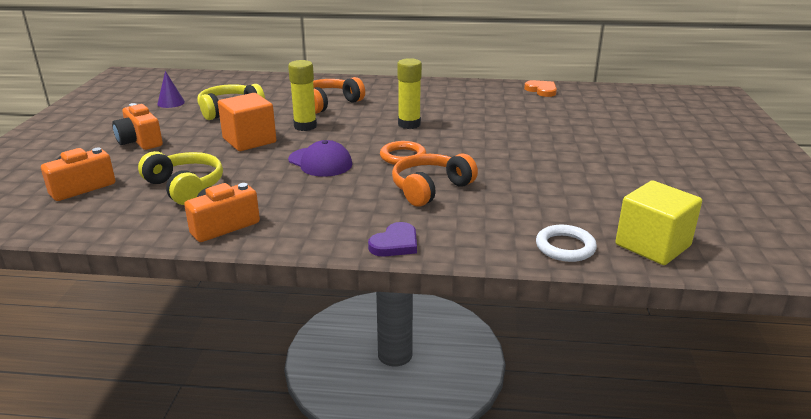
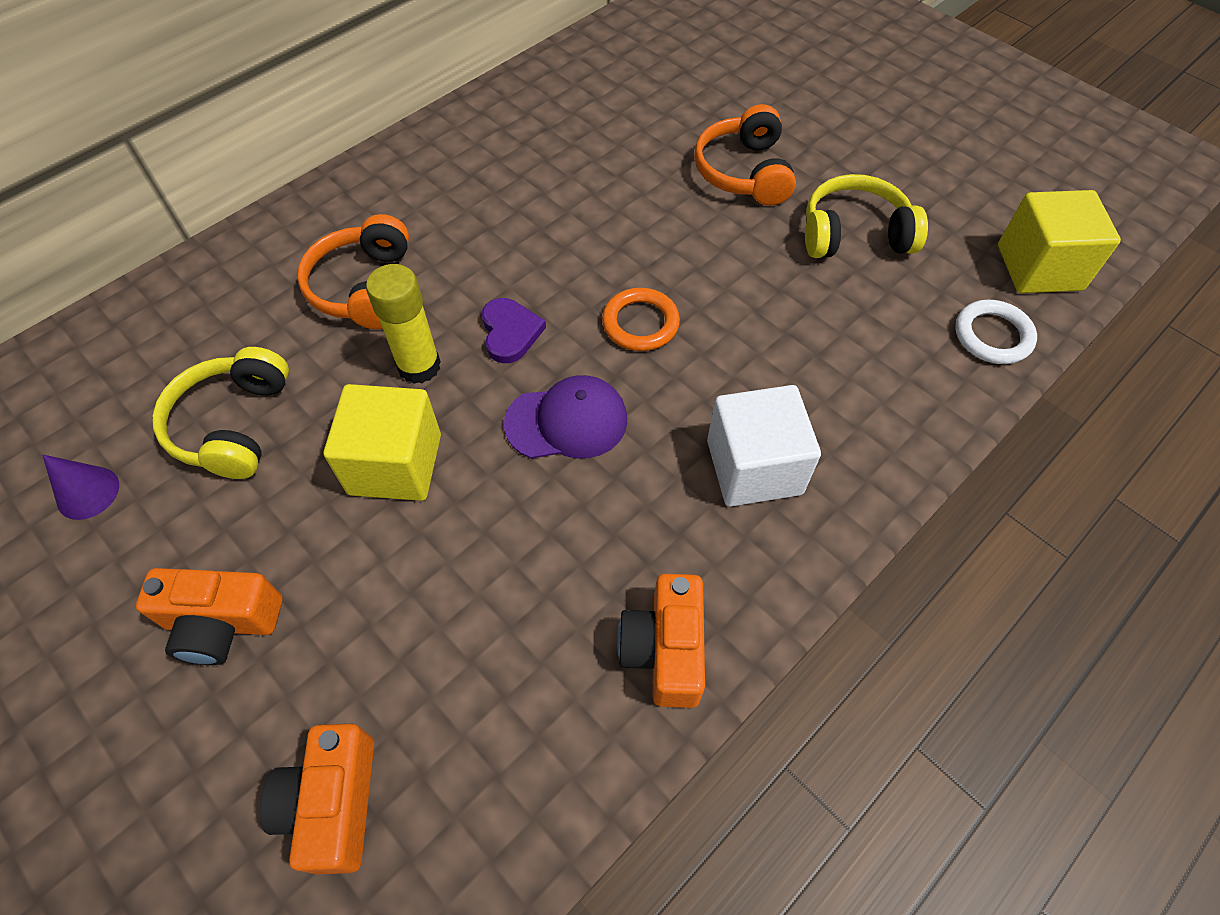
camera: 50 degrees left, 30 degrees up
(185, 187) = (486, 638): yellow headphones -> yellow headphones (854, 234)
(249, 140) = (395, 464): orange cube -> yellow cube
(357, 211) = (754, 467): none -> white cube
(395, 243) = (870, 481): purple heart -> purple heart (510, 332)
(409, 124) = (544, 251): yellow glue stick -> none
(430, 189) = (758, 356): orange headphones -> orange headphones (744, 172)
(542, 90) = (583, 61): orange heart -> none

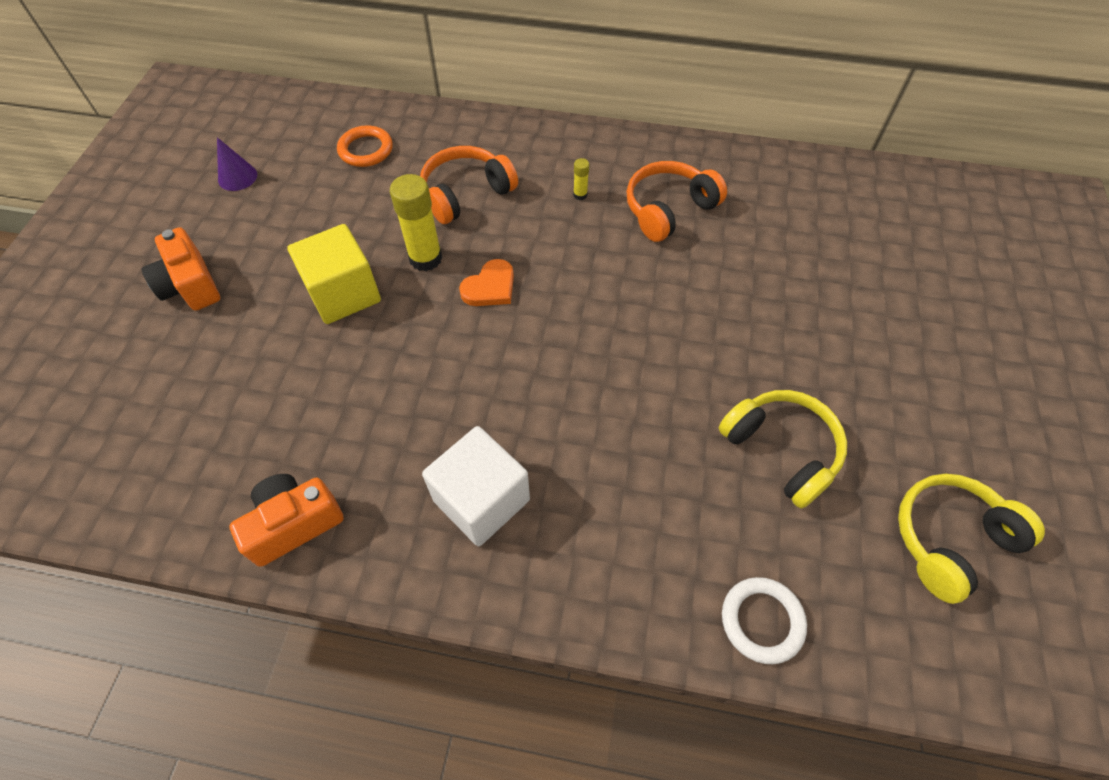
camera: 55 degrees right, 0 degrees up
(233, 425) = (320, 203): yellow headphones -> yellow headphones (950, 539)
(333, 803) = (107, 406): orange camera -> none
(463, 203) = (580, 195): none -> yellow glue stick
(510, 332) = (490, 287): purple heart -> orange heart
(567, 421) = (439, 362): purple cap -> none
(640, 323) = (559, 355): orange ring -> orange ring (366, 150)
(744, 172) = (774, 336): orange headphones -> orange headphones (668, 209)
(1039, 267) = (887, 627): yellow cube -> none

